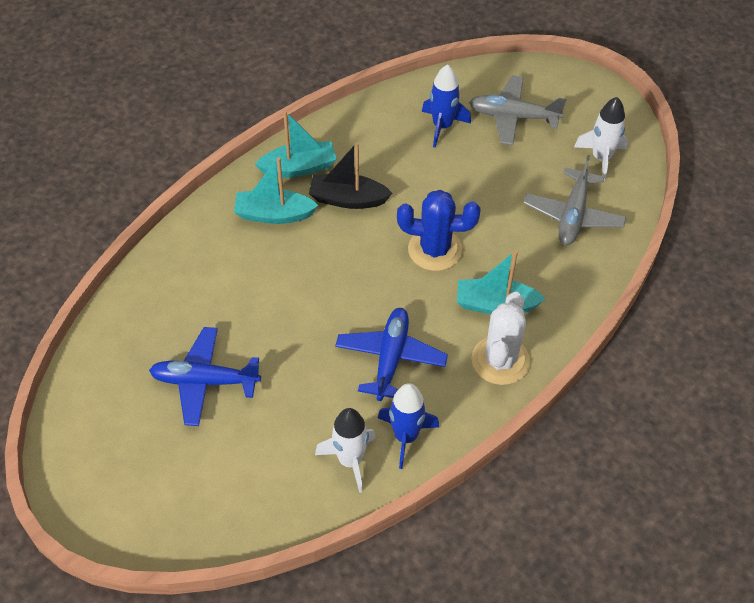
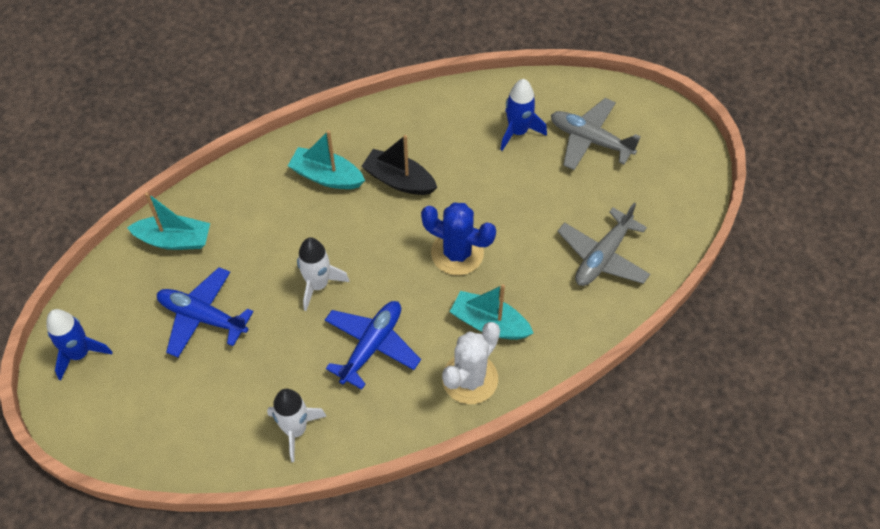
camera: 20 degrees right, 5 degrees up
(299, 168) = (368, 137): turquoise boat -> turquoise boat (174, 240)
(405, 437) = (353, 424): blue rocket -> blue rocket (79, 354)
(601, 158) = (657, 206): white rocket -> white rocket (318, 285)

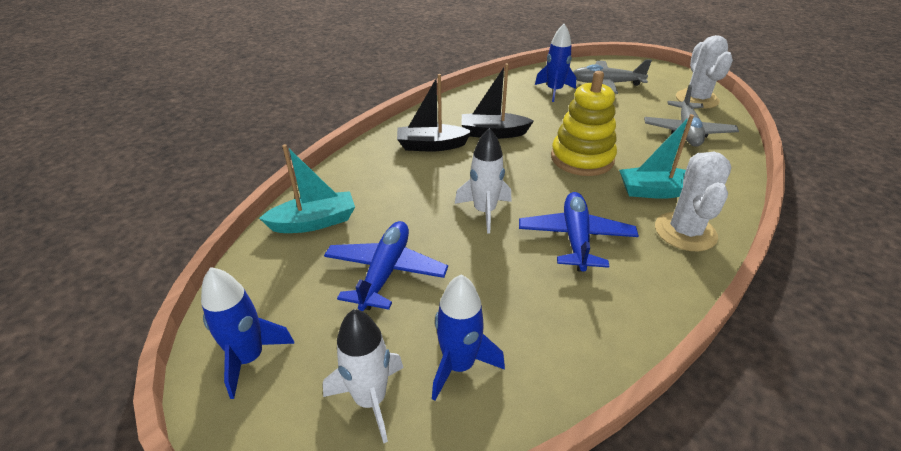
camera: 25 degrees left, 20 degrees down
(202, 317) = (385, 272): blue plane -> blue plane turned 105 degrees clockwise
(207, 419) = (459, 365): none -> blue rocket
(295, 430) = (568, 336): white rocket -> white rocket (370, 399)
(326, 176) = (431, 146): turquoise boat -> black boat
(457, 253) = (582, 159): blue cactus -> yellow stacking toy
(670, 208) = (697, 99): none -> white cactus

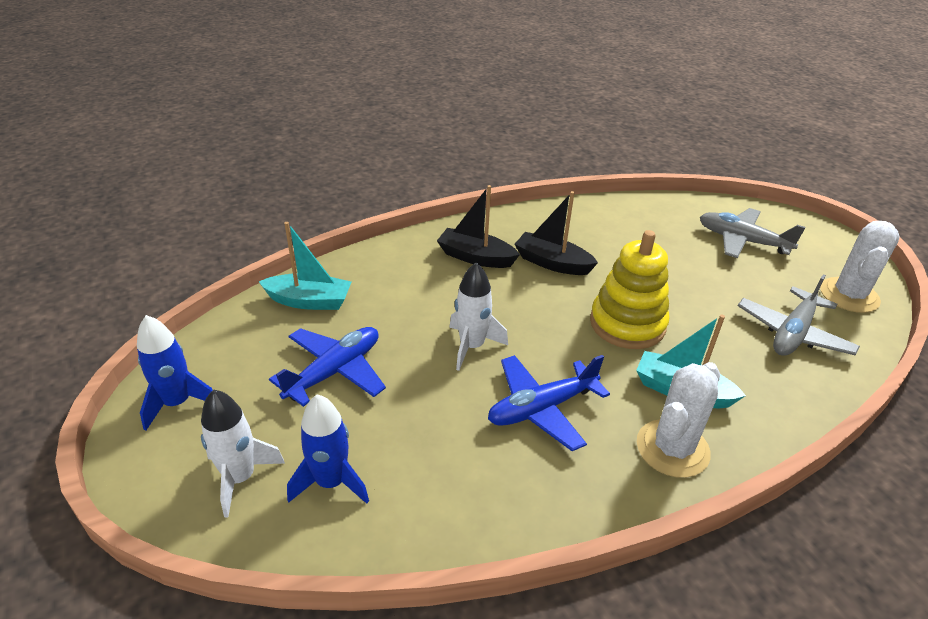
camera: 25 degrees right, 0 degrees up
(554, 91) = (667, 232): blue rocket -> none
(575, 238) = (542, 408): blue plane -> blue plane turned 150 degrees counterclockwise

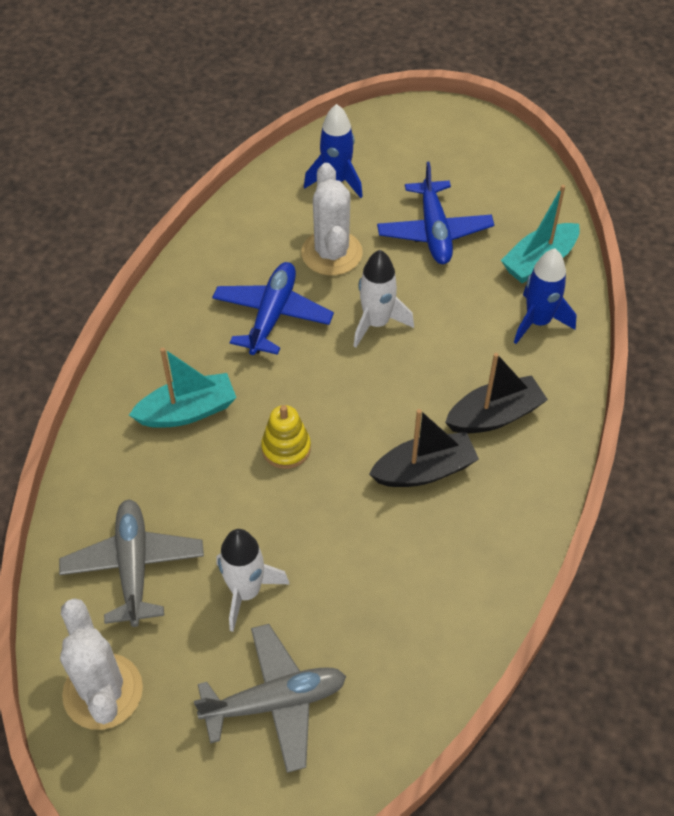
camera: 135 degrees right, 15 degrees up
(177, 403) = (484, 147): blue rocket -> blue rocket (538, 321)
(240, 478) = (385, 147): white rocket -> white rocket (246, 592)
(627, 324) = (286, 448): yellow stacking toy -> yellow stacking toy, size x0.56
(672, 448) = (159, 355): white cactus -> white cactus (331, 253)

